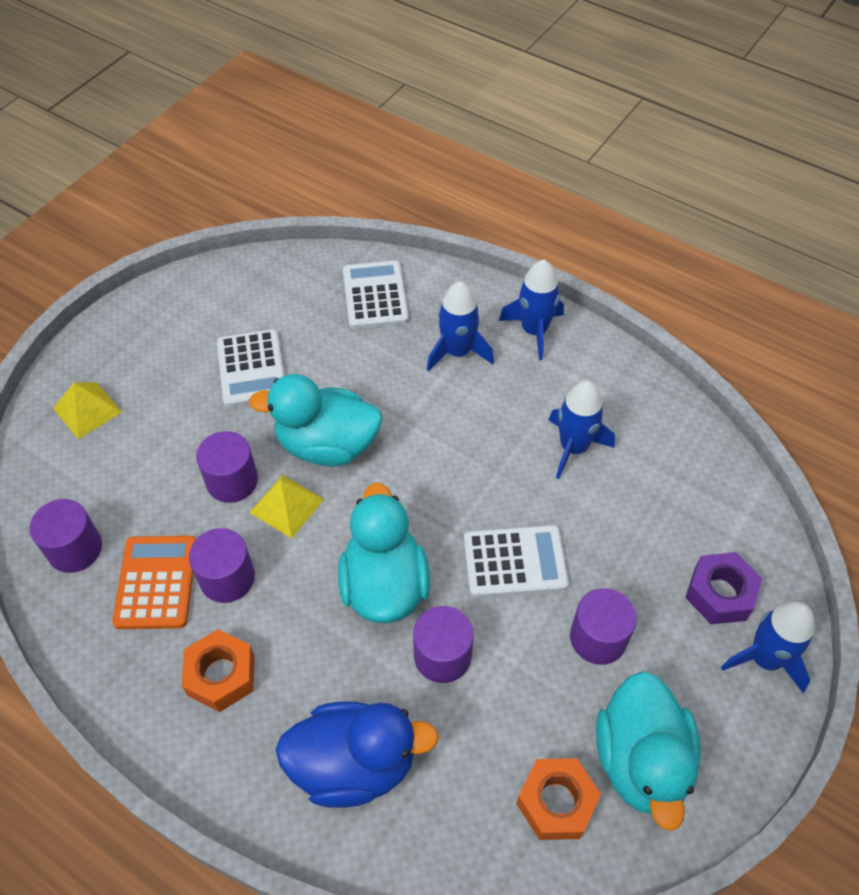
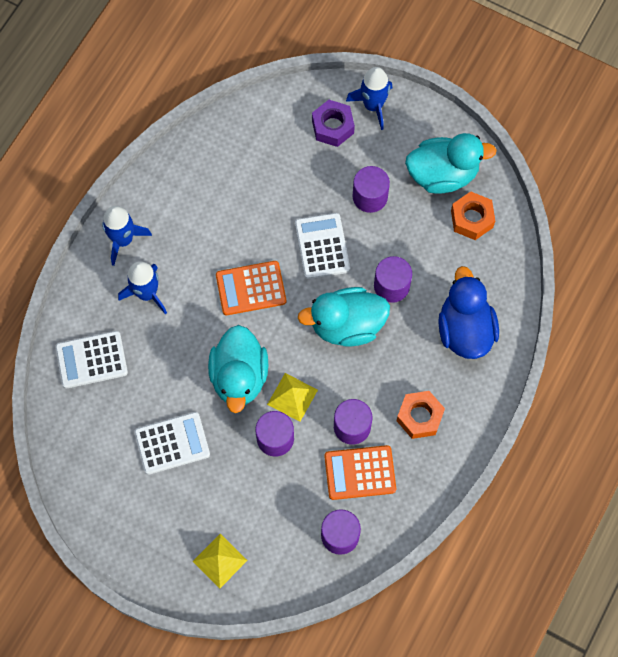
camera: 95 degrees left, 15 degrees up
(454, 466) = (251, 288): none -> orange calculator
(573, 447) = (229, 211): blue rocket -> none

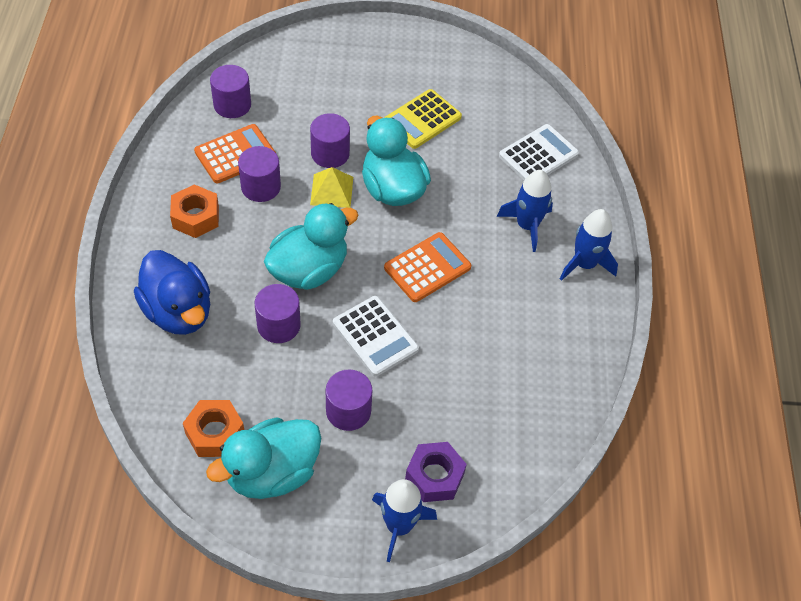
camera: 150 degrees right, 15 degrees down
(172, 443) = (422, 119): white calculator -> yellow calculator
(220, 560) = (330, 57): yellow pyramid -> none

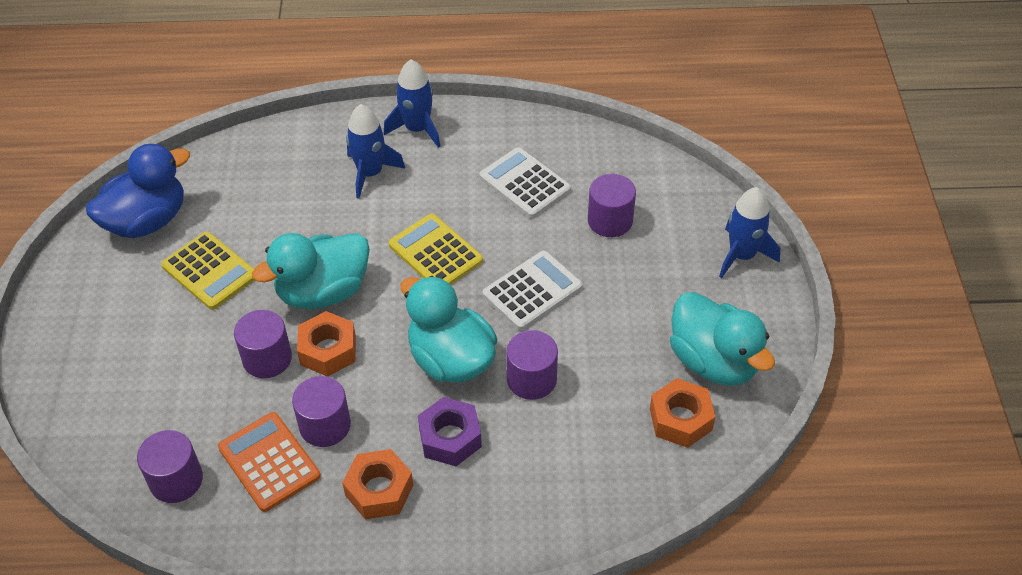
camera: 90 degrees left, 5 degrees down
(178, 311) = (528, 483): blue duck -> blue duck (147, 221)
(332, 190) = (328, 350): yellow pyramid -> orange nut
(348, 411) = (628, 305): purple cylinder -> purple cylinder (610, 221)
(427, 268) = (435, 253): orange calculator -> yellow calculator
(434, 476) = (684, 233): purple nut -> purple nut (450, 438)
(538, 155) = (268, 166): white calculator -> white calculator (525, 183)

